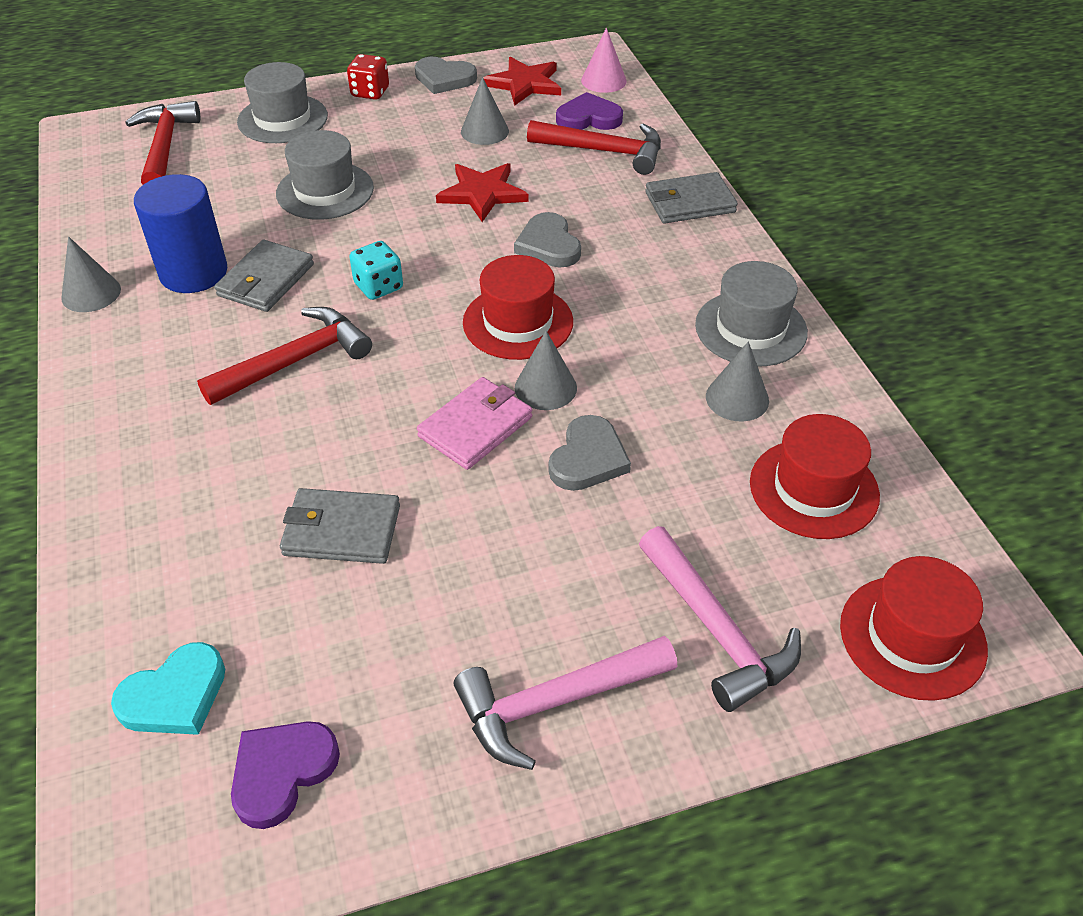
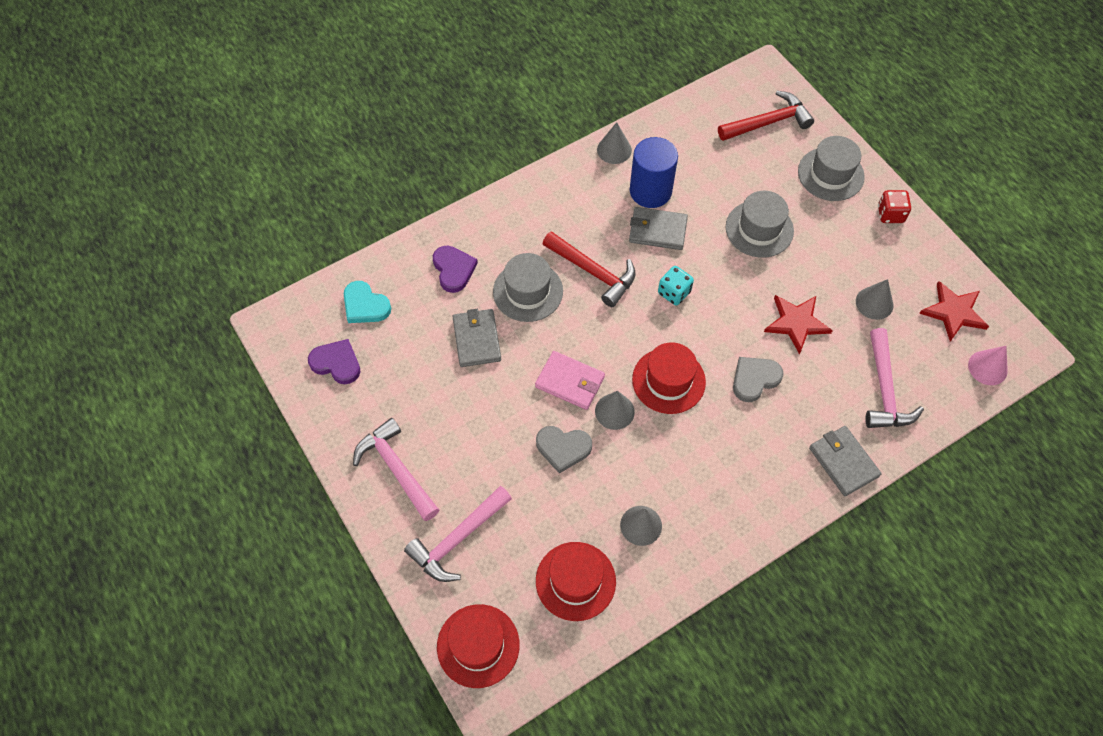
camera: 75 degrees right, 15 degrees up
(444, 79) = (933, 256): grey heart -> none
(588, 118) = (926, 369): purple heart -> purple heart (453, 270)
(604, 151) = (884, 389): red hammer -> pink hammer
(751, 328) = (713, 525): grey hat -> grey hat (528, 291)

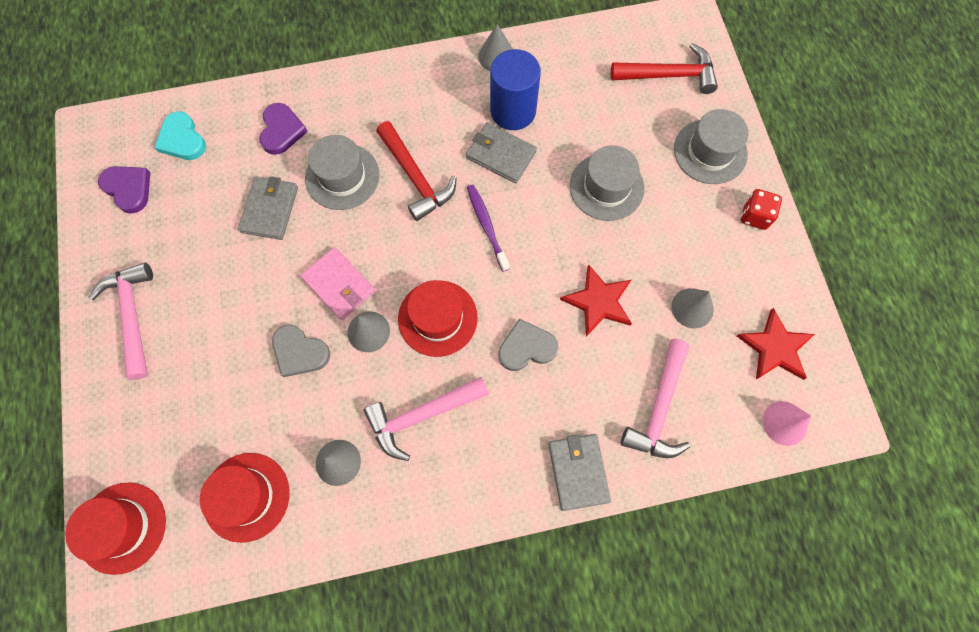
camera: 20 degrees right, 10 degrees up
(458, 539) = (155, 409): pink hammer -> pink hammer (421, 415)
(674, 292) = (487, 226): turquoise dice -> purple toothbrush

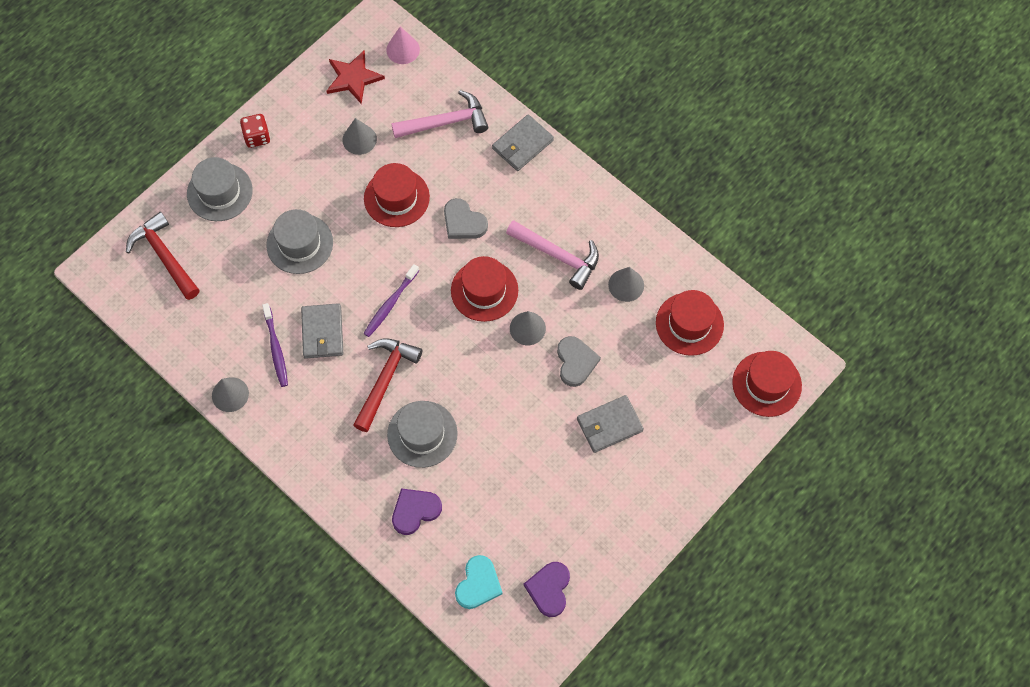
camera: 125 degrees left, 5 degrees down
(133, 316) = (638, 497): pink hammer -> none
(270, 209) = (487, 466): grey wallet -> grey wallet (609, 425)
(339, 285) = (509, 372): pink wallet -> none
(513, 111) = (276, 348): blue cylinder -> purple toothbrush
(598, 301) = (396, 198): red star -> red hat

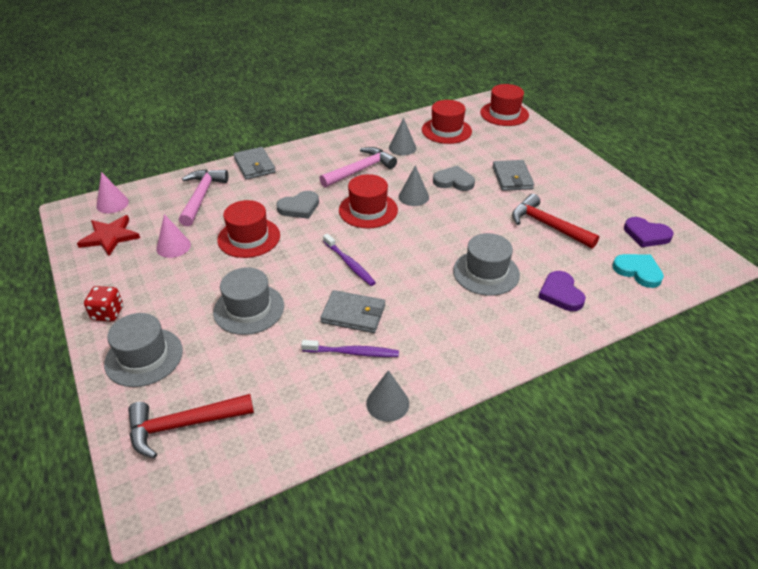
camera: 70 degrees left, 25 degrees down
(359, 139) = (173, 246): grey cone -> pink cone
(385, 380) = (423, 283): red hammer -> red hammer (548, 225)

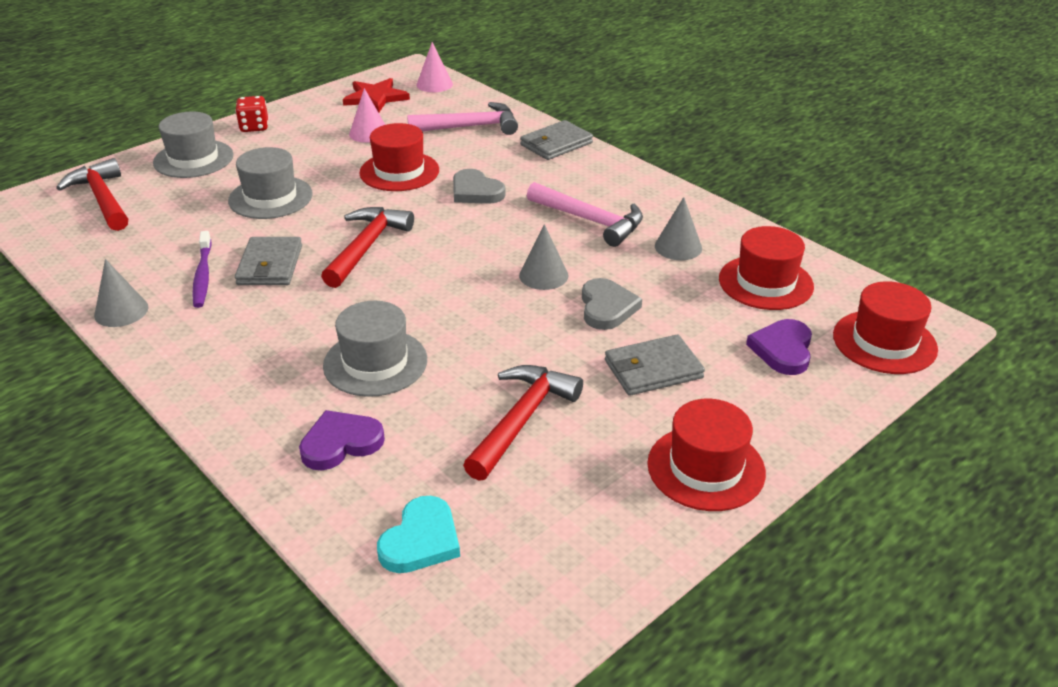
camera: 75 degrees right, 5 degrees down
(349, 264) = (366, 247): purple toothbrush -> red hammer
(368, 210) = (491, 242): red hat -> red hat (706, 468)
(646, 235) = (542, 555): purple heart -> purple heart (782, 350)

